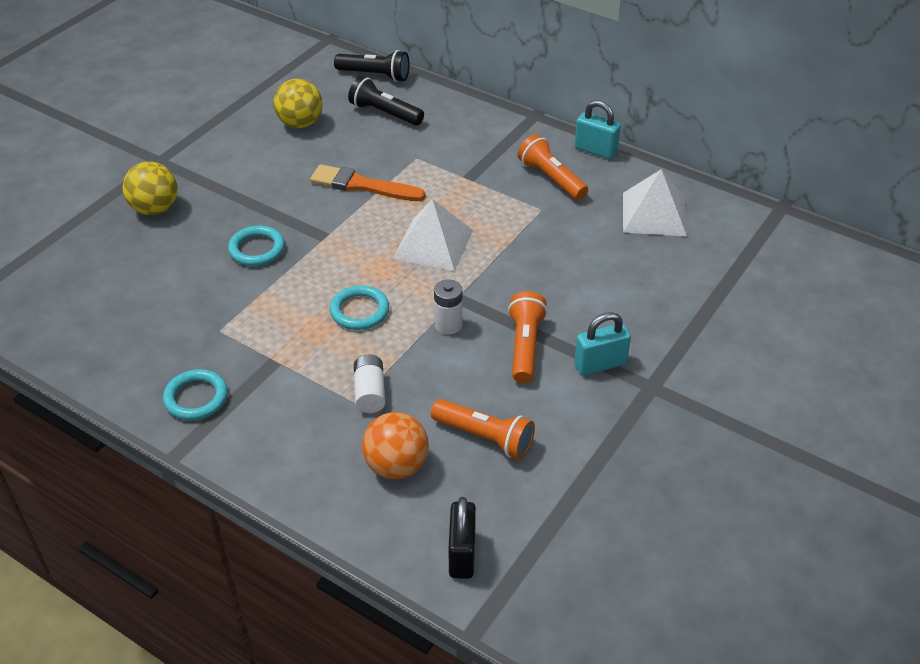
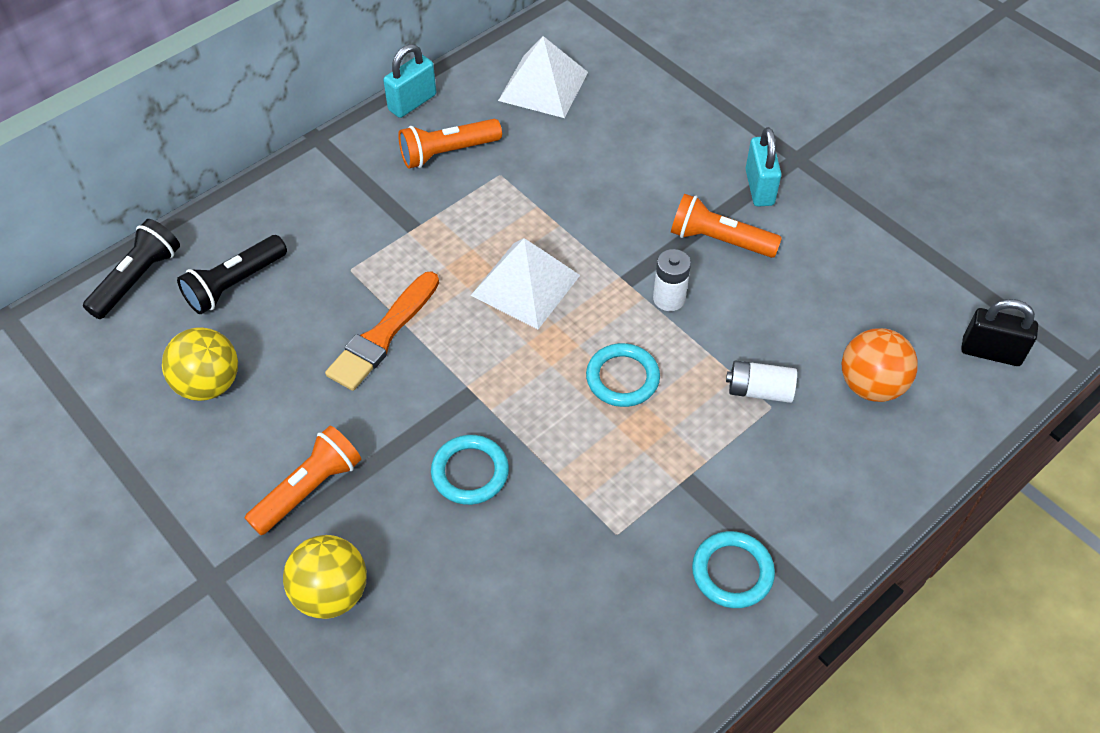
camera: 75 degrees left, 10 degrees up
(485, 437) = (843, 302): orange flashlight -> orange flashlight (309, 489)

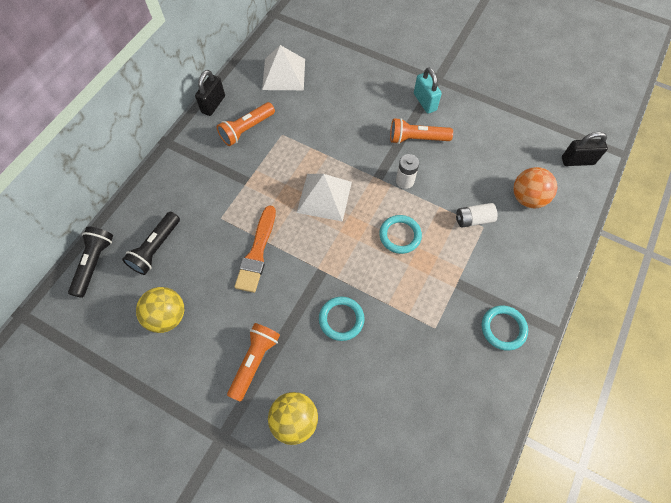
camera: 20 degrees left, 10 degrees up
(412, 102) = (213, 104): turquoise padlock -> black padlock

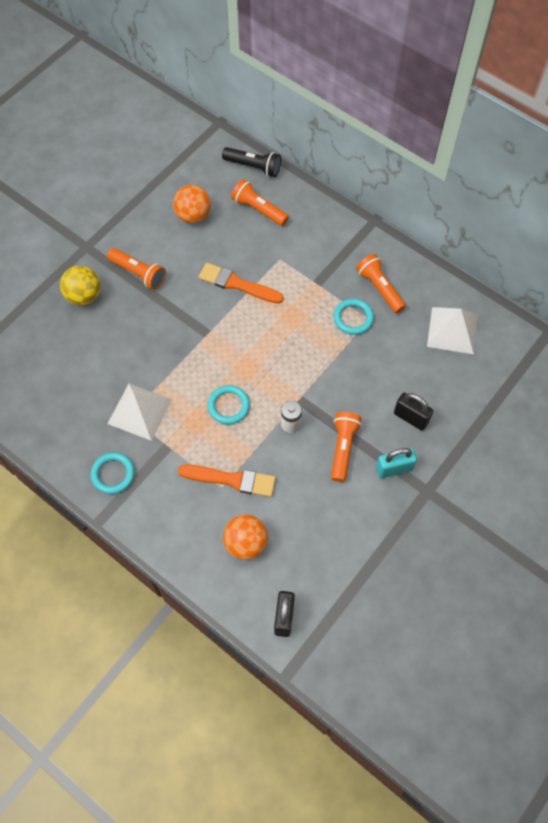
camera: 100 degrees right, 0 degrees up
(156, 248) = (258, 209): black flashlight -> orange flashlight
(167, 316) = (193, 215): yellow ball -> orange ball
(213, 104) = (417, 261): black padlock -> black padlock (410, 418)
(324, 197) = (285, 347): white pyramid -> white pyramid (139, 411)
(341, 319) = (157, 341): turquoise ring -> turquoise ring (353, 318)
(473, 219) = (231, 480): white battery -> orange brush

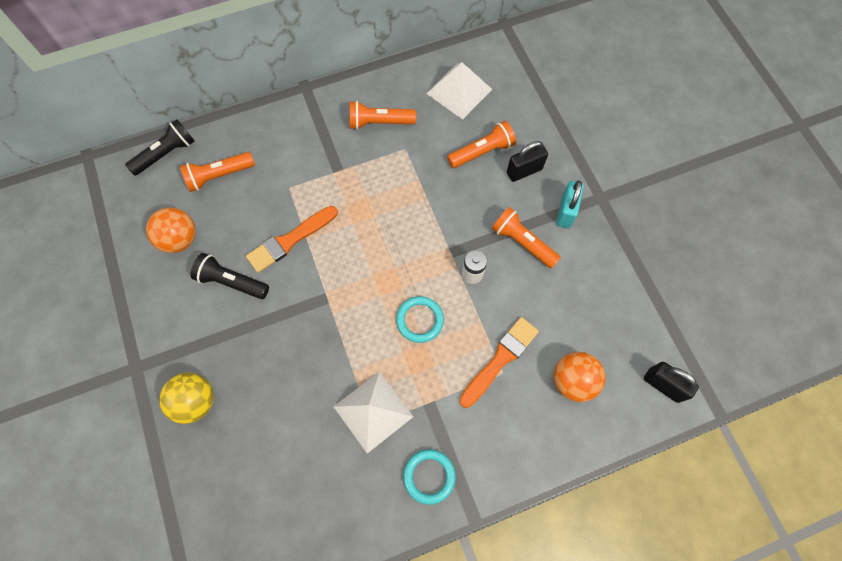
camera: 60 degrees left, 5 degrees up
(138, 273) = (209, 329): orange flashlight -> orange flashlight (482, 152)
(182, 266) = (232, 282): none -> black flashlight
(353, 318) = (395, 161): turquoise ring -> none

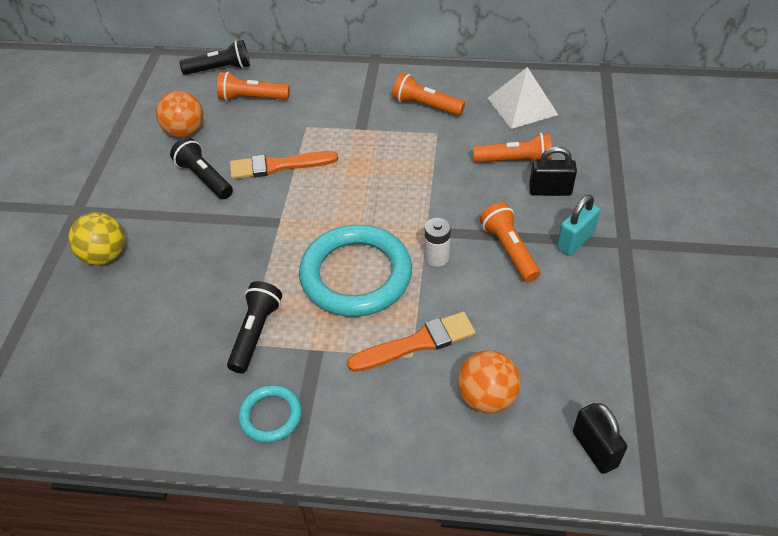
camera: 30 degrees right, 20 degrees down
(373, 411) = (256, 333): white pyramid -> black flashlight
(419, 320) = (356, 275): turquoise ring -> turquoise ring, size x2.04

